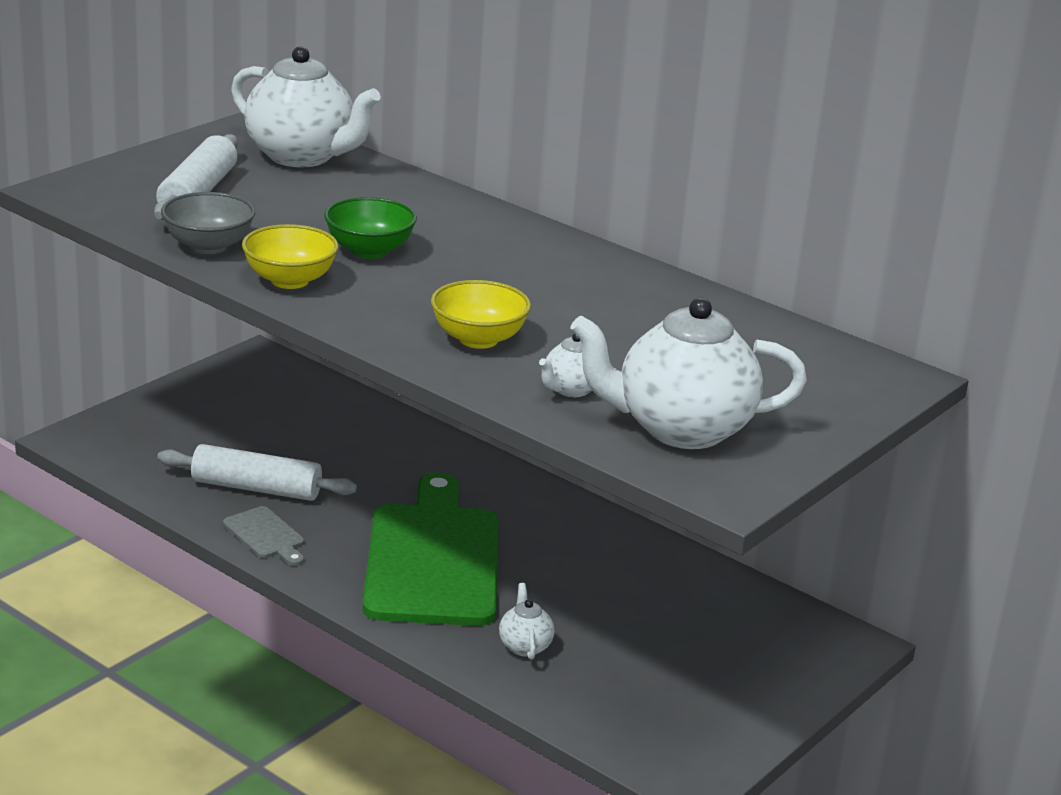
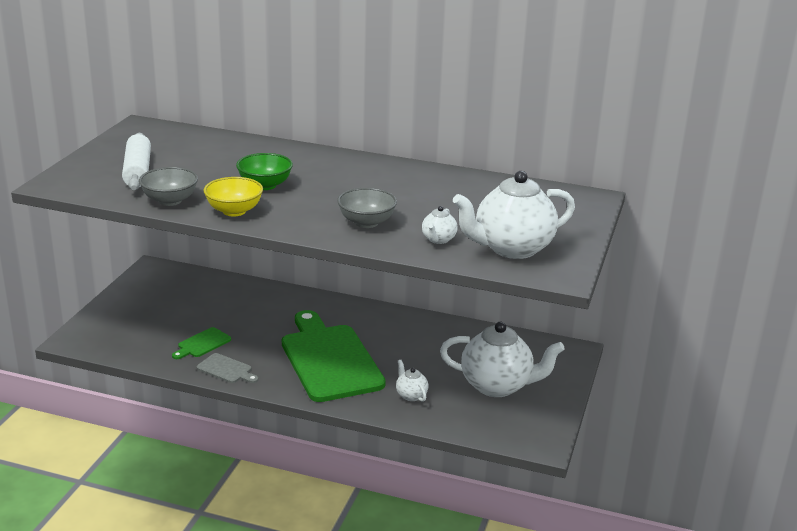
camera: 20 degrees left, 0 degrees up
(256, 488) = (202, 344): white rolling pin -> green cutting board
(302, 156) = (181, 139): white teapot -> white teapot (497, 386)
(478, 339) = (366, 222): yellow bowl -> grey bowl

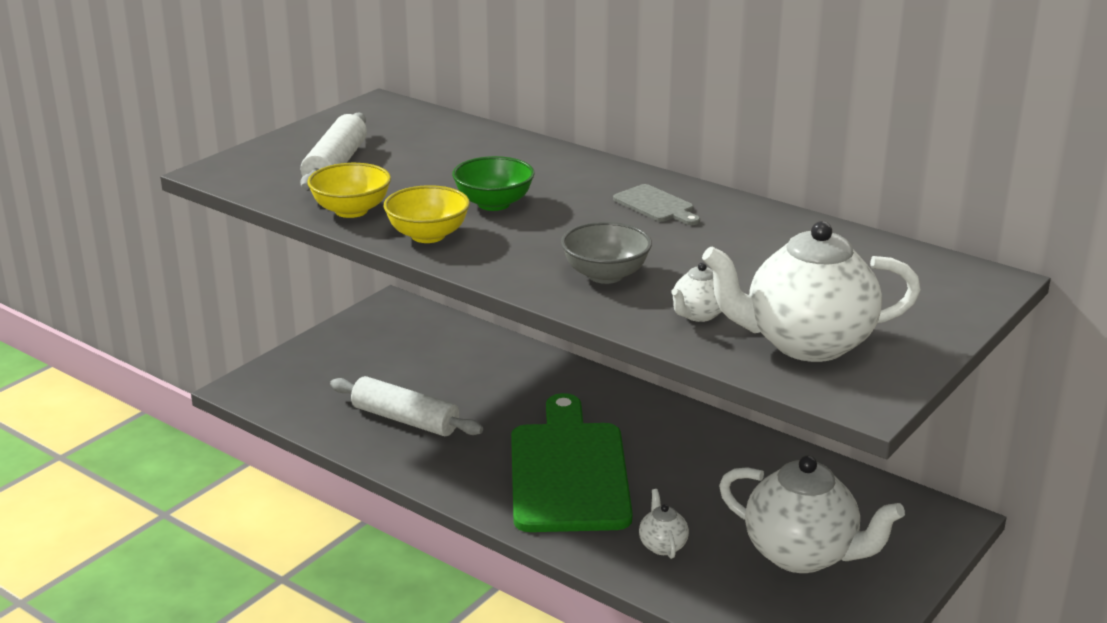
camera: 20 degrees right, 0 degrees up
(170, 200) = (351, 210): grey bowl -> yellow bowl
(202, 344) = (405, 420): green cutting board -> white rolling pin
(226, 369) = (419, 461): grey cutting board -> grey cutting board (656, 205)

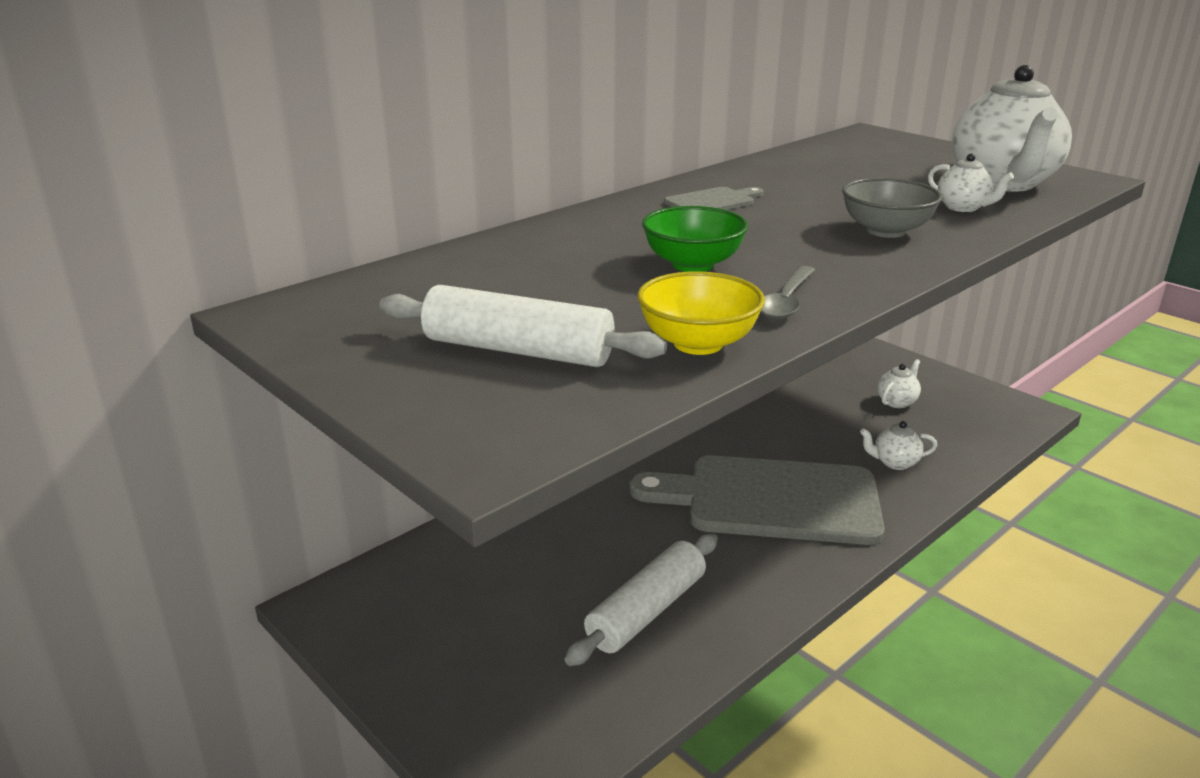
camera: 80 degrees left, 0 degrees up
(428, 235) = (786, 301): yellow bowl -> grey spoon
(568, 472) = (772, 500): green cutting board -> grey cutting board
(802, 554) = (897, 402): white teapot -> white teapot, size x0.44

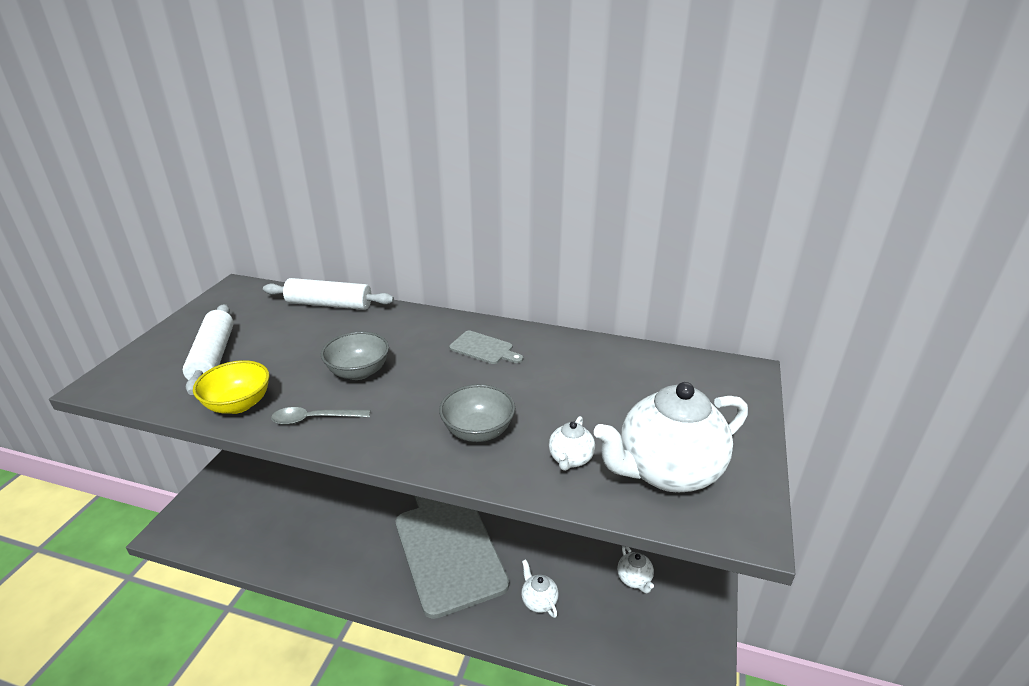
camera: 60 degrees right, 5 degrees up
(647, 611) = (310, 529): white rolling pin -> white rolling pin (329, 304)
(692, 264) = (358, 372): green bowl -> grey bowl
(897, 402) = (634, 579): white teapot -> white teapot turned 60 degrees clockwise

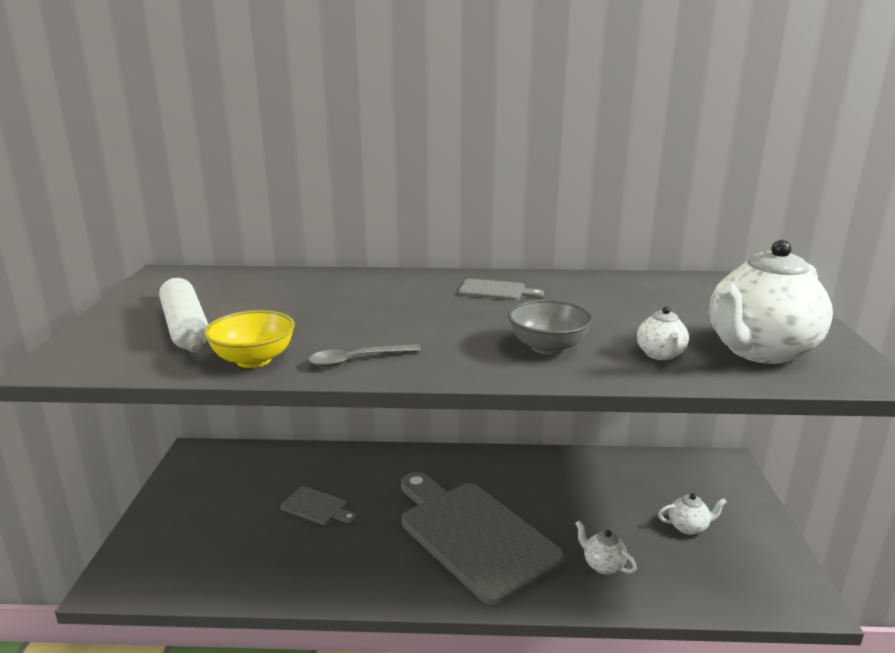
camera: 15 degrees left, 10 degrees down
(329, 304) = (291, 276): white rolling pin -> none
(339, 492) = (317, 507): none -> grey cutting board
(358, 372) = (374, 321): grey bowl -> none
(634, 579) = (688, 527): white teapot -> white teapot turned 60 degrees counterclockwise

